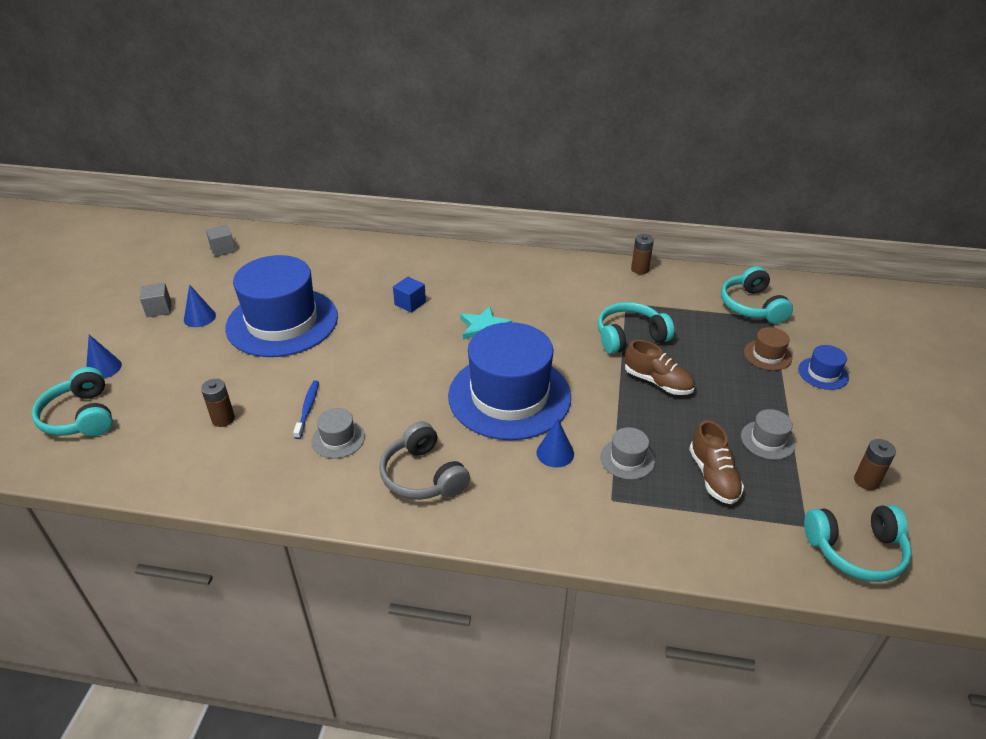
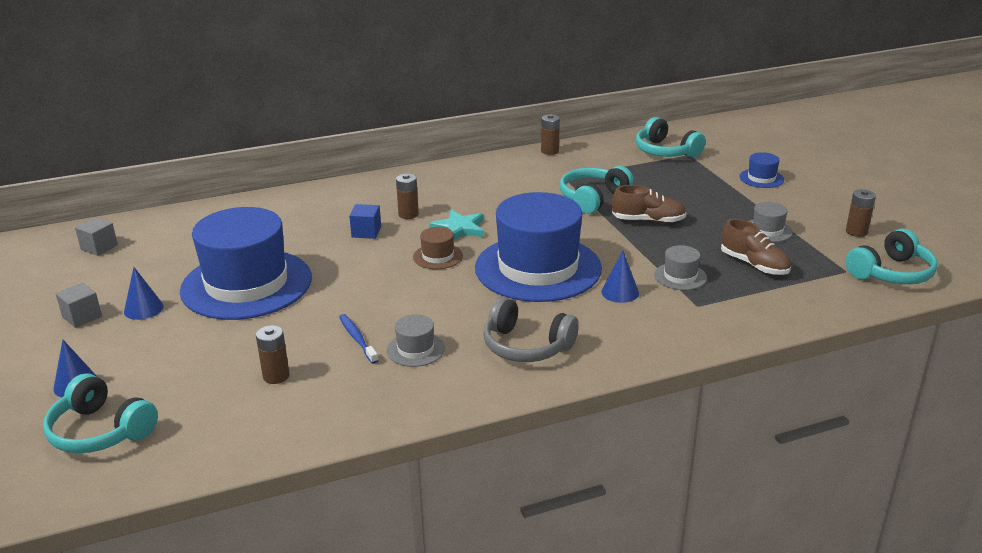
camera: 30 degrees left, 10 degrees down
(458, 297) = (408, 214): none -> brown battery
(767, 355) = (710, 179): brown hat -> brown hat (438, 256)

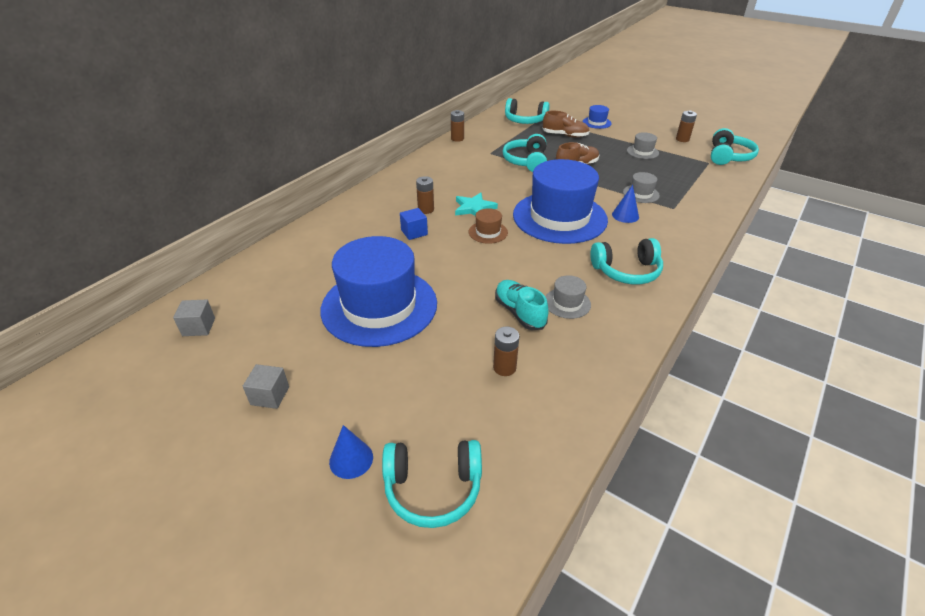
camera: 35 degrees left, 10 degrees up
(143, 309) = (319, 363): blue cone -> none
(357, 339) = (519, 312): blue toothbrush -> turquoise shoe
(526, 346) = (626, 271): grey headphones -> turquoise headphones
(754, 265) = (665, 174): brown shoe -> brown shoe (565, 135)

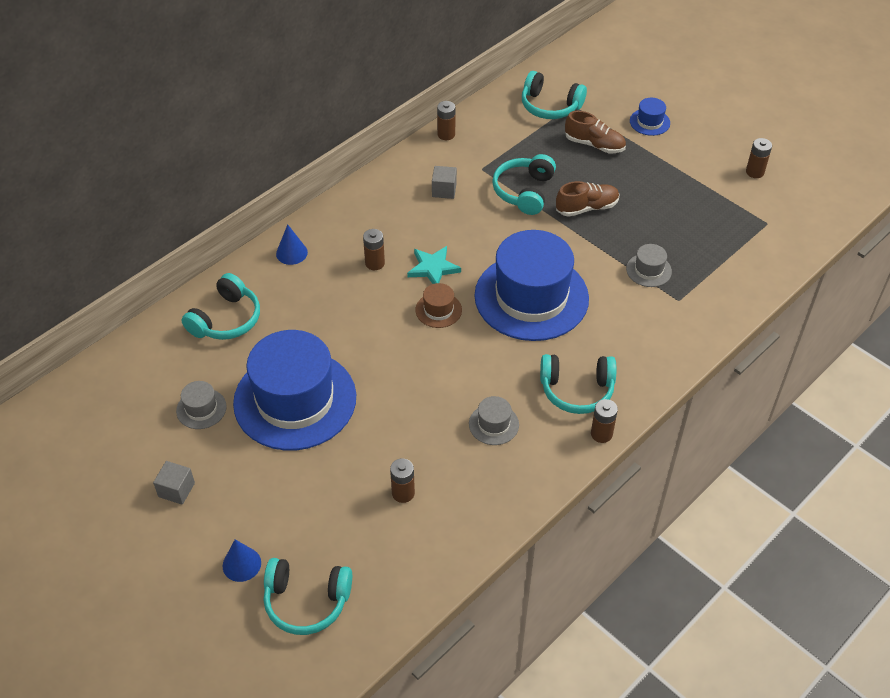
camera: 10 degrees right, 10 degrees up
(199, 327) = (112, 400): grey cube -> grey cube (444, 190)
(414, 232) = (353, 299): blue cube -> none
(519, 312) = (439, 429): turquoise shoe -> none
(625, 215) = (612, 304): blue cone -> blue cone (291, 253)
(642, 152) = (687, 191): grey hat -> grey hat (201, 409)
(664, 299) = (601, 434): none -> brown battery
(728, 157) = (800, 215): turquoise headphones -> turquoise headphones (226, 319)

